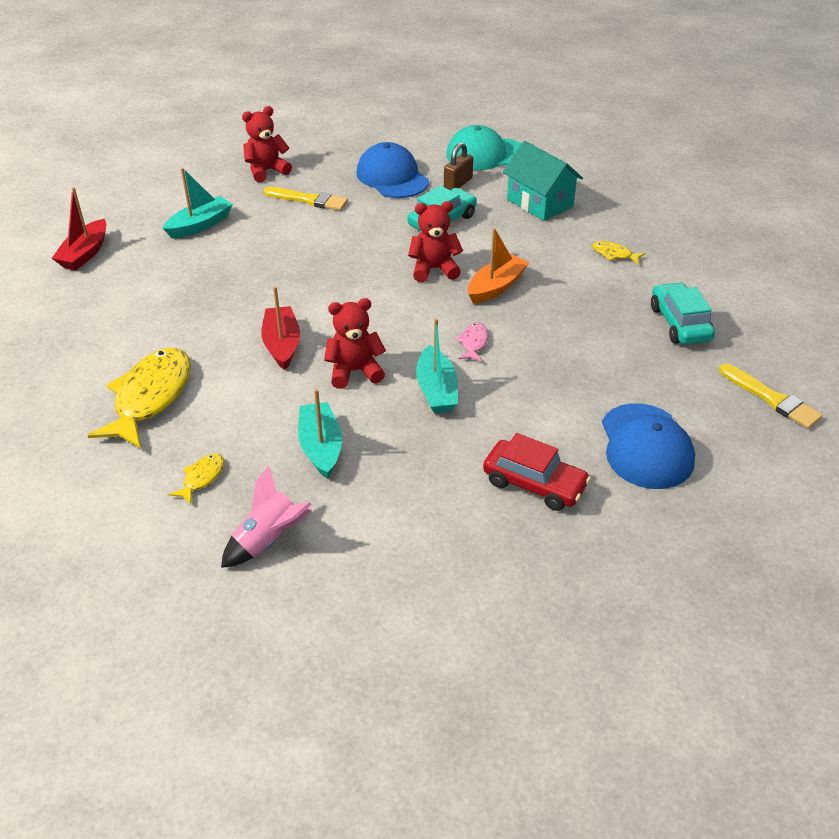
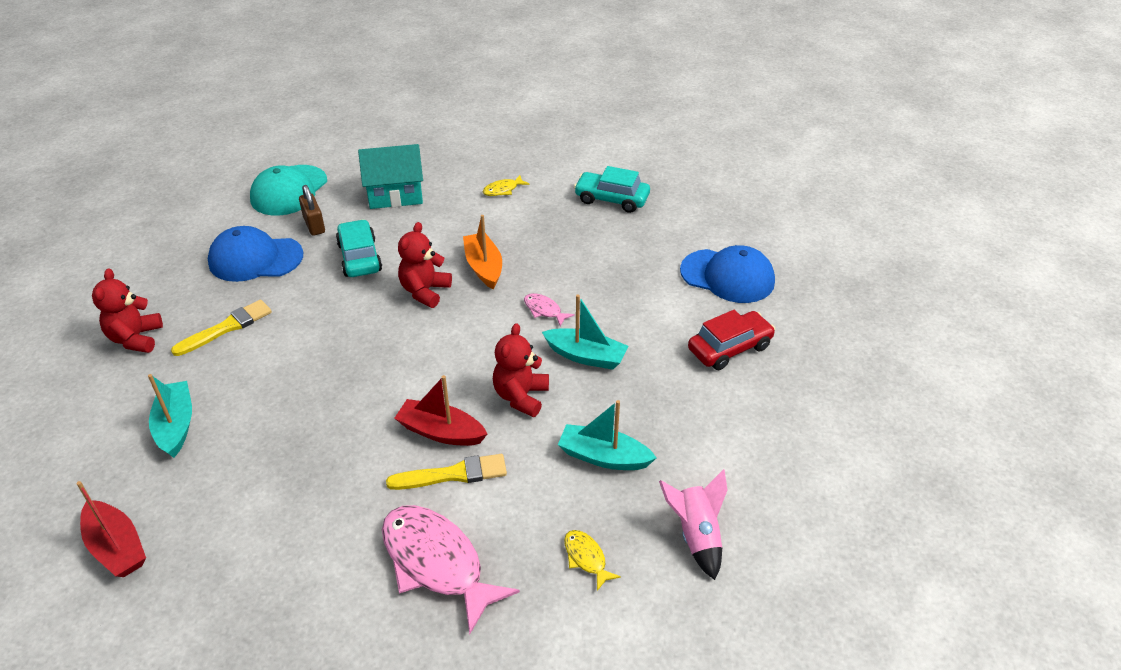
camera: 60 degrees left, 0 degrees up
(150, 397) = (436, 563): yellow fish -> pink fish
(772, 399) = (720, 200): yellow brush -> yellow brush (453, 474)

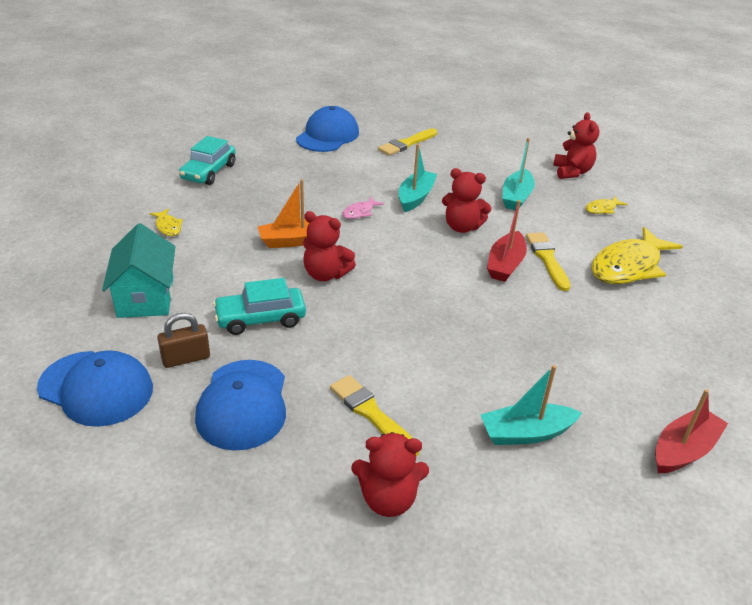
camera: 90 degrees left, 5 degrees down
(289, 191) = (96, 388): turquoise cap -> blue cap
(436, 563) = (628, 266): pink fish -> yellow fish
(696, 535) = (572, 172): pink rocket -> red teddy bear
(729, 348) = (406, 144): red car -> yellow brush

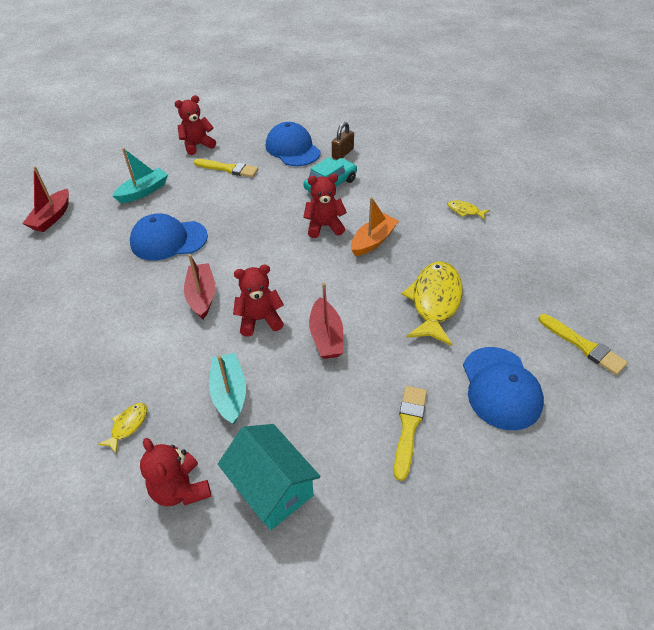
camera: 150 degrees right, 10 degrees up
(96, 388) = (363, 129): blue cap -> blue cap (168, 240)
(146, 297) = (405, 168): turquoise house -> turquoise house (272, 488)
(209, 172) = (520, 271): turquoise car -> none
(359, 212) = (356, 292): pink fish -> none
(415, 197) = (326, 336): turquoise boat -> red boat
(547, 259) = (168, 319): yellow brush -> yellow brush (583, 346)
(628, 266) = (91, 347): yellow fish -> yellow fish (434, 301)

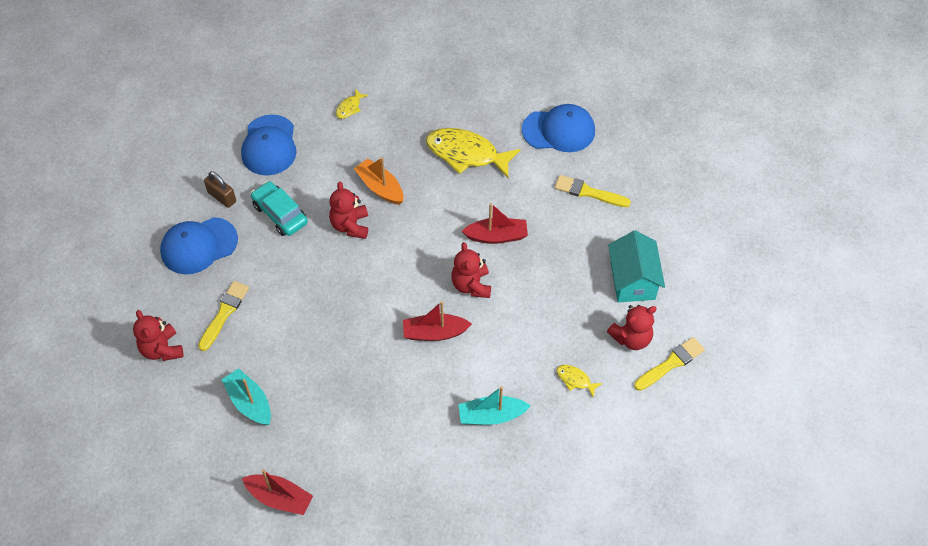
camera: 85 degrees left, 10 degrees up
(168, 240) = (345, 368): blue cap -> blue cap (269, 145)
(229, 393) = (549, 308): turquoise boat -> turquoise boat (491, 415)
(272, 488) = (632, 280): turquoise house -> turquoise house turned 60 degrees counterclockwise
(583, 346) = (525, 71): yellow brush -> yellow brush (671, 363)

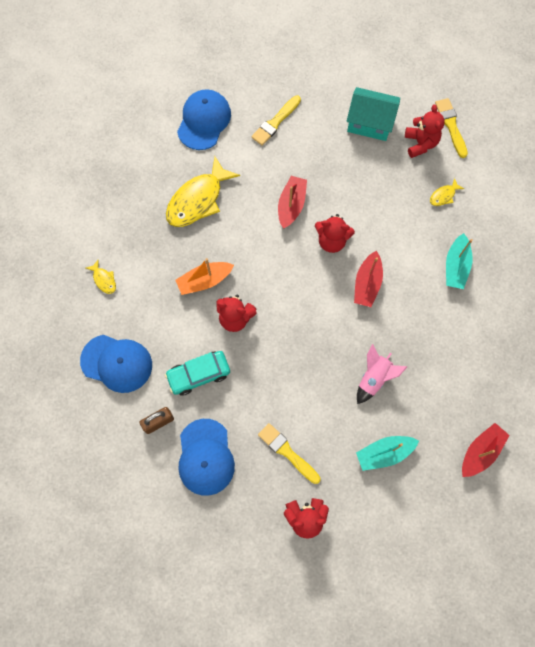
camera: 70 degrees left, 15 degrees up
(329, 369) = (374, 378): none -> pink rocket

